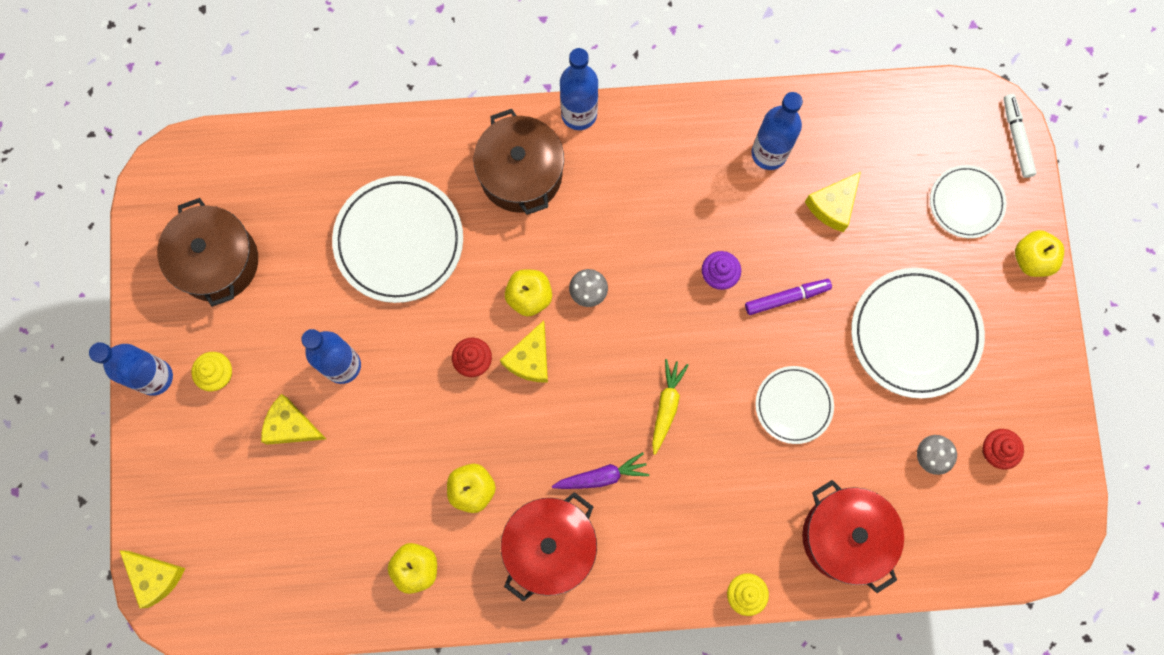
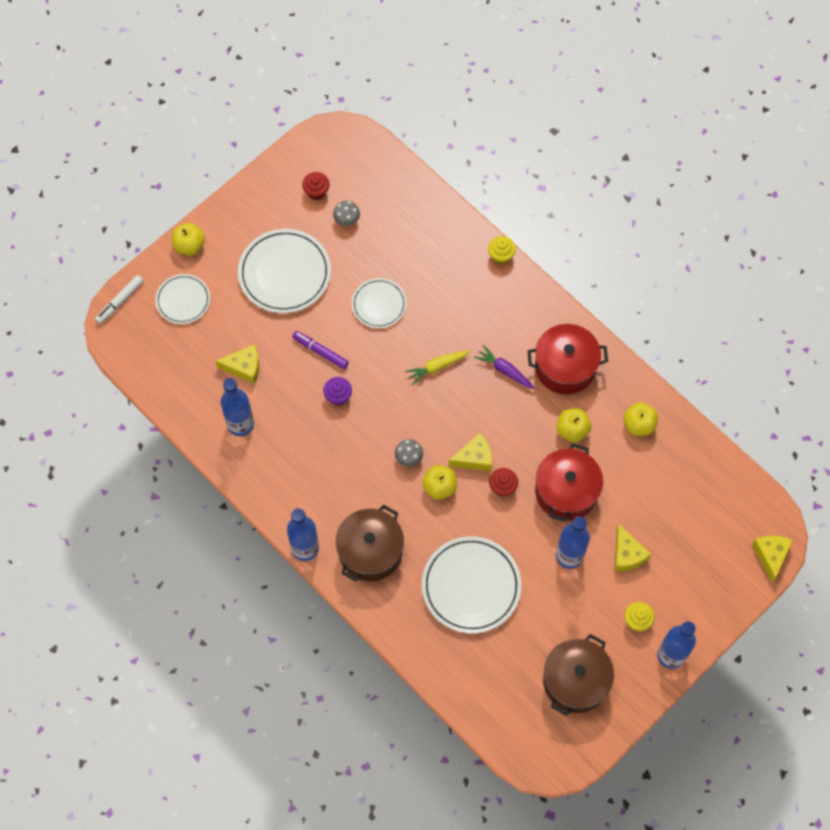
camera: 130 degrees left, 10 degrees down
(845, 537) = (427, 230): red pot -> red pot (566, 491)

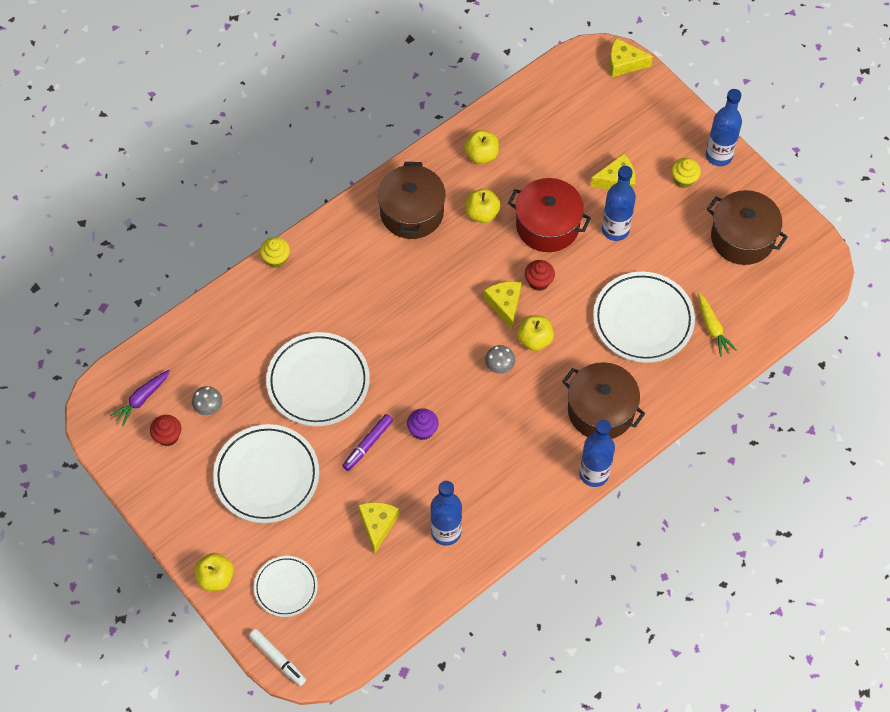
camera: 85 degrees left, 5 degrees down
(379, 304) = (318, 382): white plate -> white plate, size x1.70
(437, 367) = (399, 331): yellow carrot -> yellow carrot (712, 328)
(504, 370) = (409, 268): purple carrot -> purple carrot (142, 399)
(565, 367) = (412, 212): red pot -> brown pot

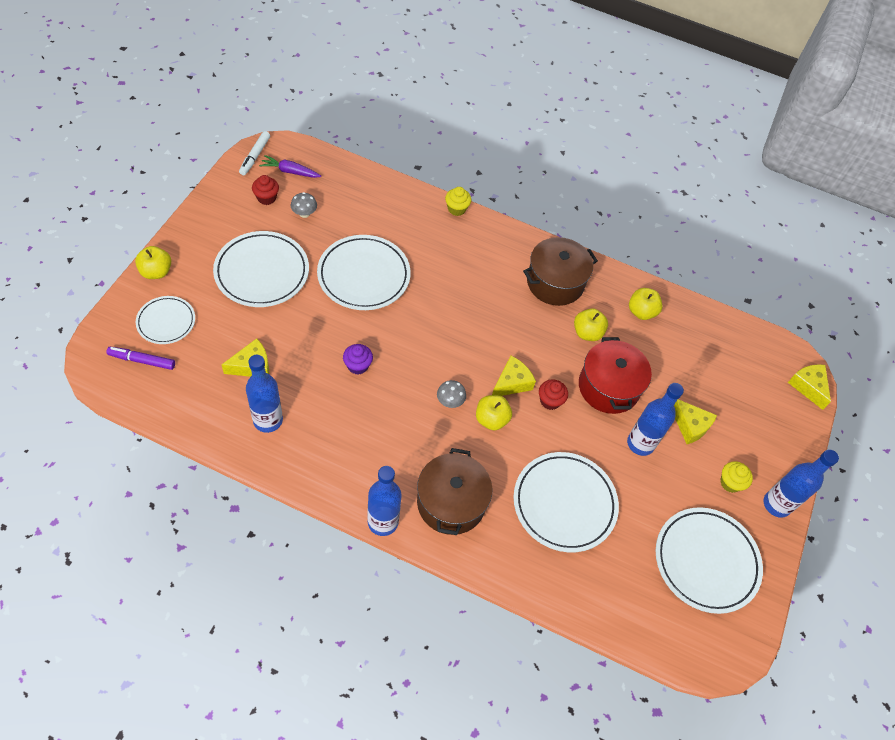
camera: 55 degrees right, 5 degrees down
(277, 658) = (98, 340): white marker -> white marker (255, 156)
(368, 444) = (324, 331): purple marker -> purple marker (142, 361)
(712, 328) = (593, 571): yellow carrot -> none
(742, 238) = (706, 561): brown pot -> white plate

